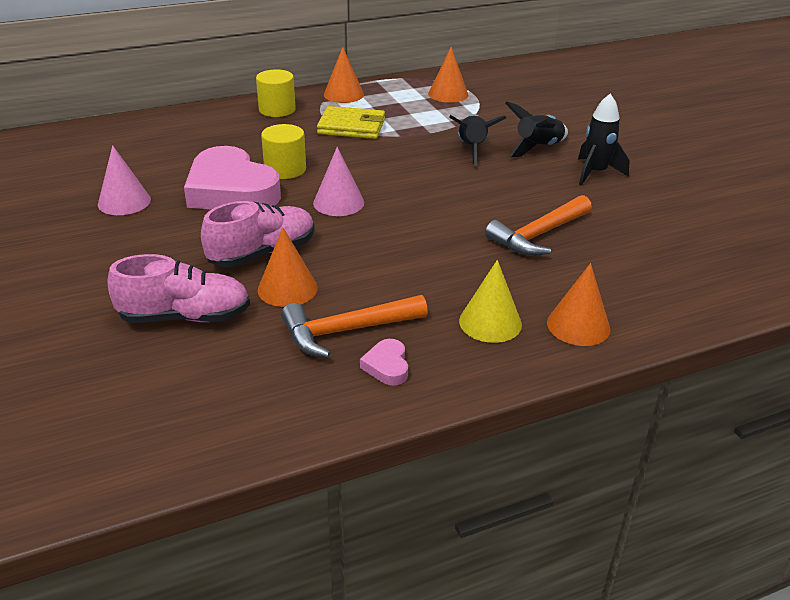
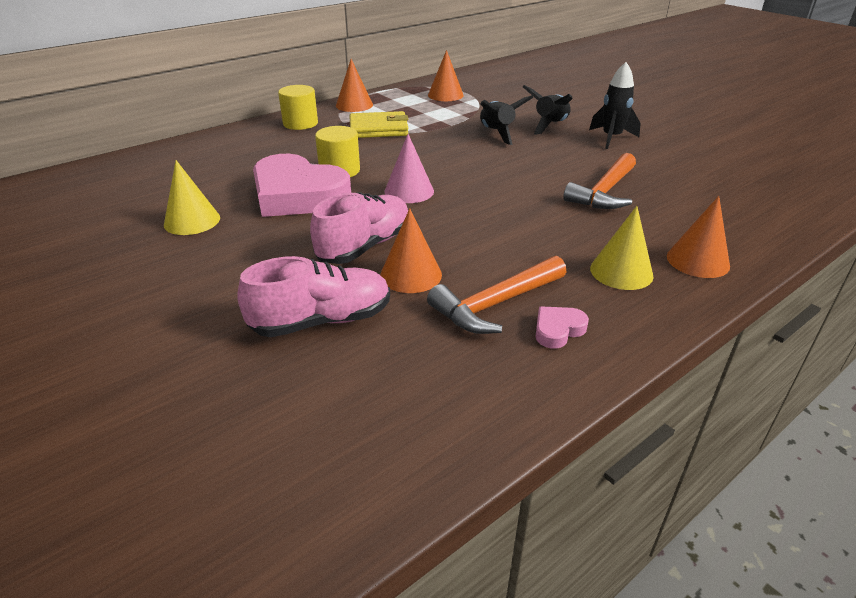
camera: 15 degrees left, 0 degrees up
(124, 202) = (192, 221): pink cone -> yellow cone
(387, 366) = (558, 330): pink heart -> pink heart turned 75 degrees clockwise

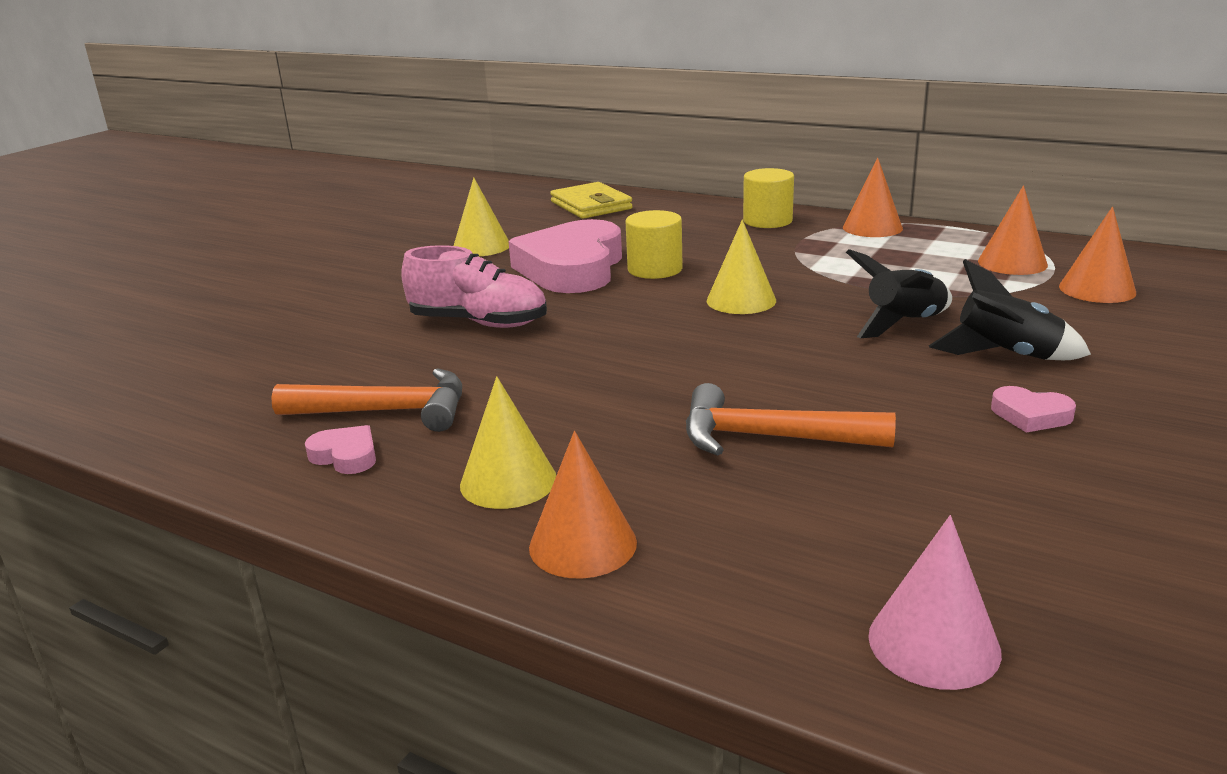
camera: 70 degrees right, 10 degrees down
(322, 321) = (327, 338): pink shoe -> none
(378, 129) = (809, 257): yellow wallet -> yellow wallet (591, 205)
(409, 191) = (634, 313): pink cone -> pink cone (934, 643)
(411, 275) = (430, 357): orange cone -> orange cone (1097, 289)
(423, 159) = (741, 300): none -> yellow cone
(495, 304) = (387, 411): orange hammer -> orange hammer turned 150 degrees clockwise
(611, 138) = (1030, 415): black rocket -> pink heart

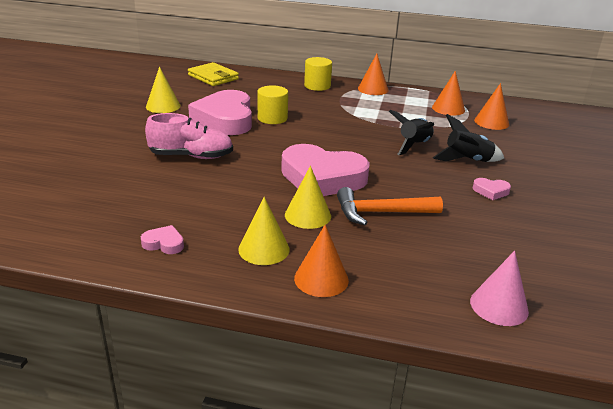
camera: 20 degrees left, 5 degrees up
(387, 411) = (171, 215): orange hammer -> none
(688, 369) = (322, 178): none -> pink heart
(741, 300) = (328, 135): yellow cone -> yellow cone (308, 215)

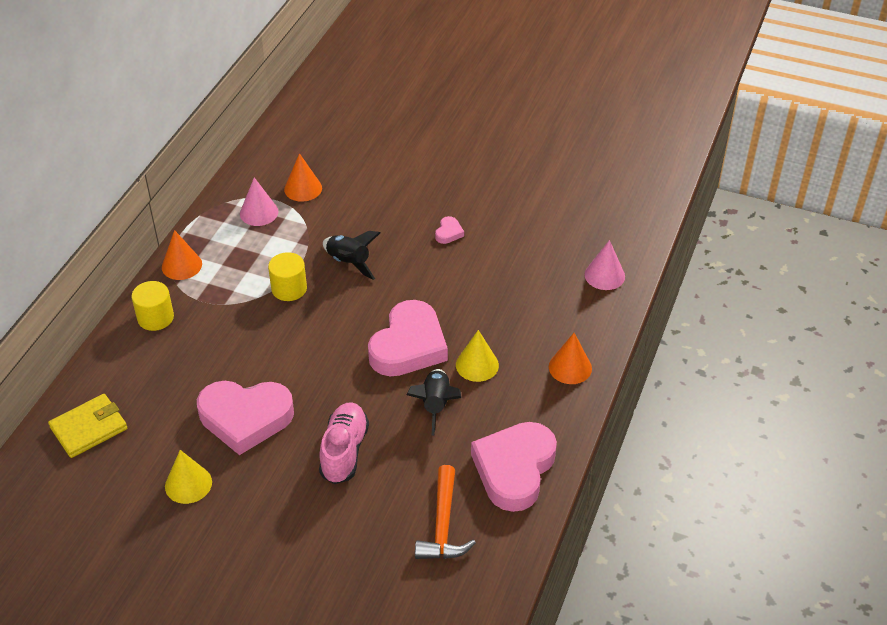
camera: 80 degrees left, 15 degrees up
(164, 243) = (514, 469): pink heart -> pink heart, size x2.50
(264, 249) = (528, 400): yellow cone -> none
(272, 118) = (253, 372): yellow cylinder -> yellow cylinder (289, 288)
(381, 213) = (478, 314): orange hammer -> orange hammer (443, 525)
(448, 109) = (259, 212): orange cone -> pink cone
(467, 160) = (388, 232): black rocket -> black rocket (435, 405)

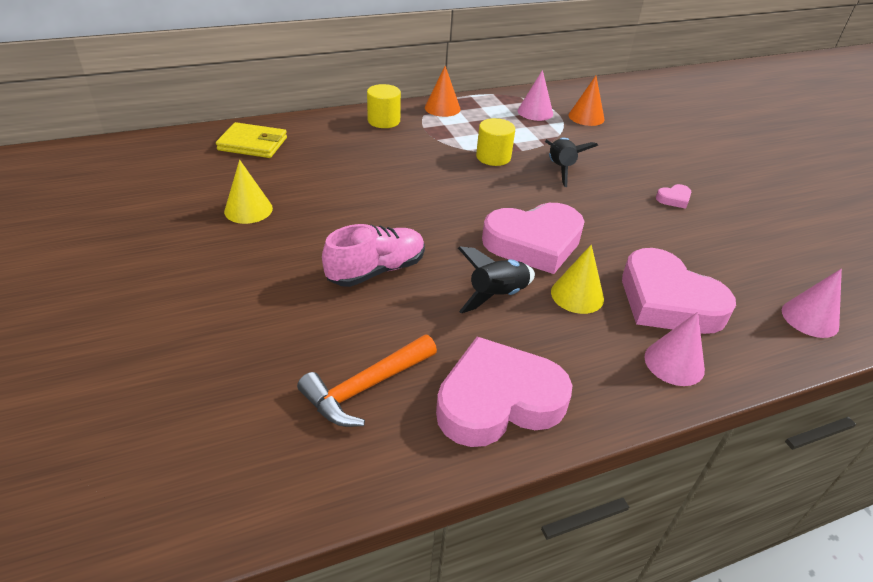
camera: 45 degrees right, 5 degrees down
(245, 418) = (345, 202): pink heart -> pink heart (668, 301)
(570, 367) = (674, 363): orange cone -> pink cone

